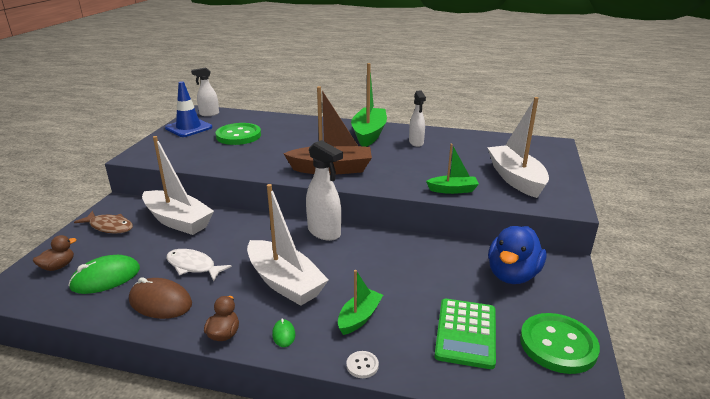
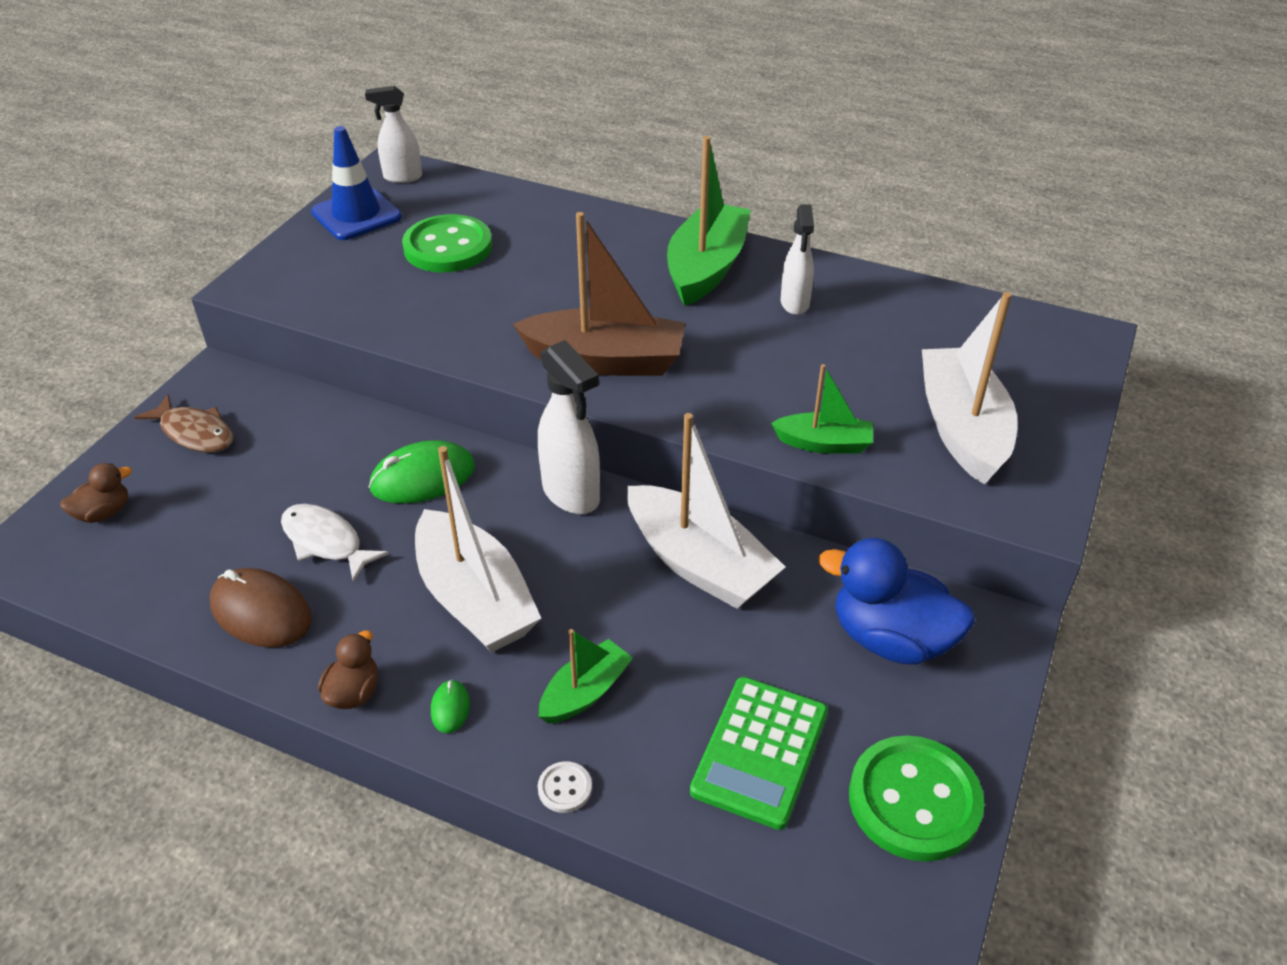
camera: 10 degrees right, 15 degrees up
(106, 278) = (178, 548): green mouse -> green mouse (423, 477)
(178, 221) = (314, 433): white boat -> white boat (699, 563)
(512, 275) = (890, 639): blue duck -> blue duck turned 75 degrees clockwise

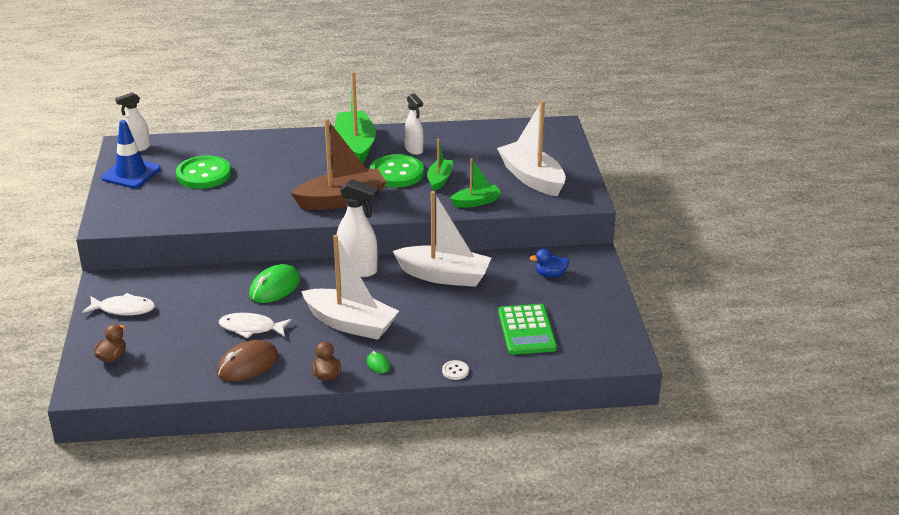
camera: 30 degrees left, 10 degrees down
(195, 433) = (124, 309): brown fish -> white fish
(261, 612) = (247, 364): brown mouse -> brown mouse turned 45 degrees counterclockwise
(585, 692) = (434, 338): green boat -> green boat (439, 180)
(890, 639) = (550, 274): blue duck -> blue duck, size x0.51
(914, 800) = (599, 323): green button -> green button (397, 173)

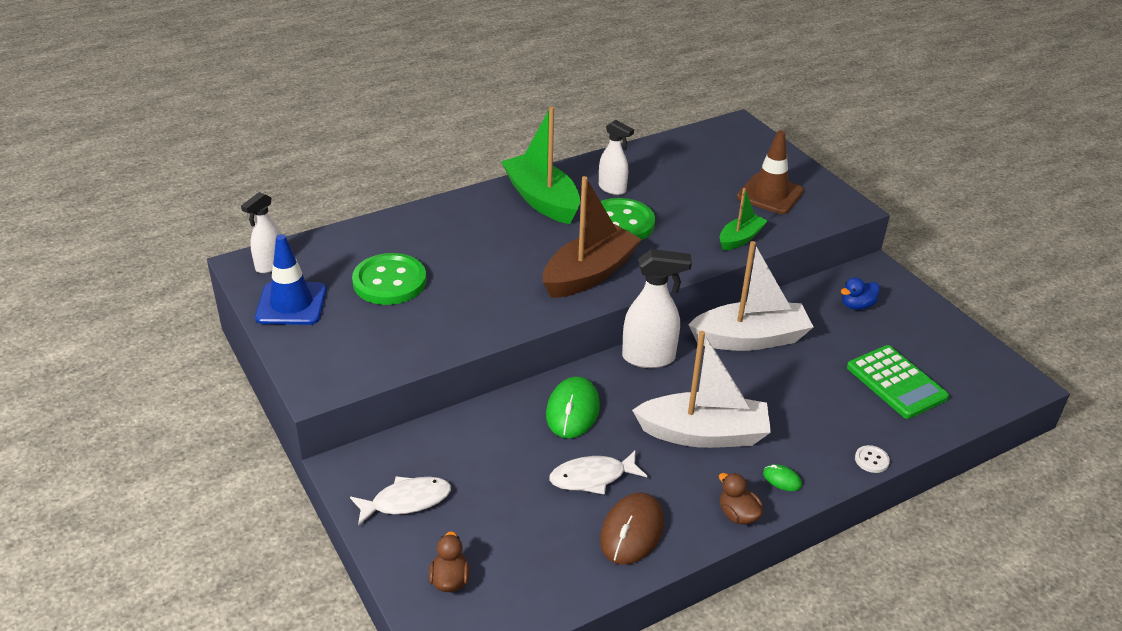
camera: 25 degrees left, 5 degrees up
(439, 180) = (675, 220): green boat -> none
(532, 178) = (770, 194): white boat -> brown traffic cone

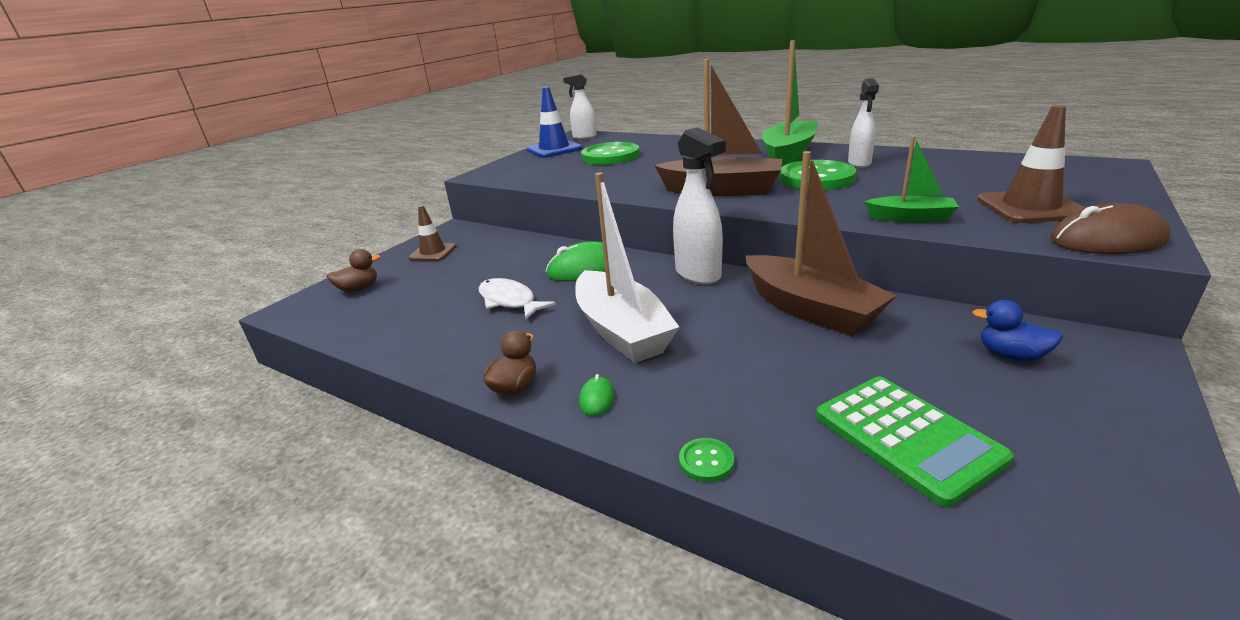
camera: 65 degrees right, 10 degrees down
(406, 501) = (433, 252): white fish -> brown traffic cone
(632, 531) = (452, 338): brown mouse -> brown mouse (1107, 240)
(750, 339) = (810, 309): white boat -> brown boat
(871, 460) = (706, 461): white button -> green button
(896, 382) = (906, 437): green calculator -> green calculator turned 60 degrees counterclockwise

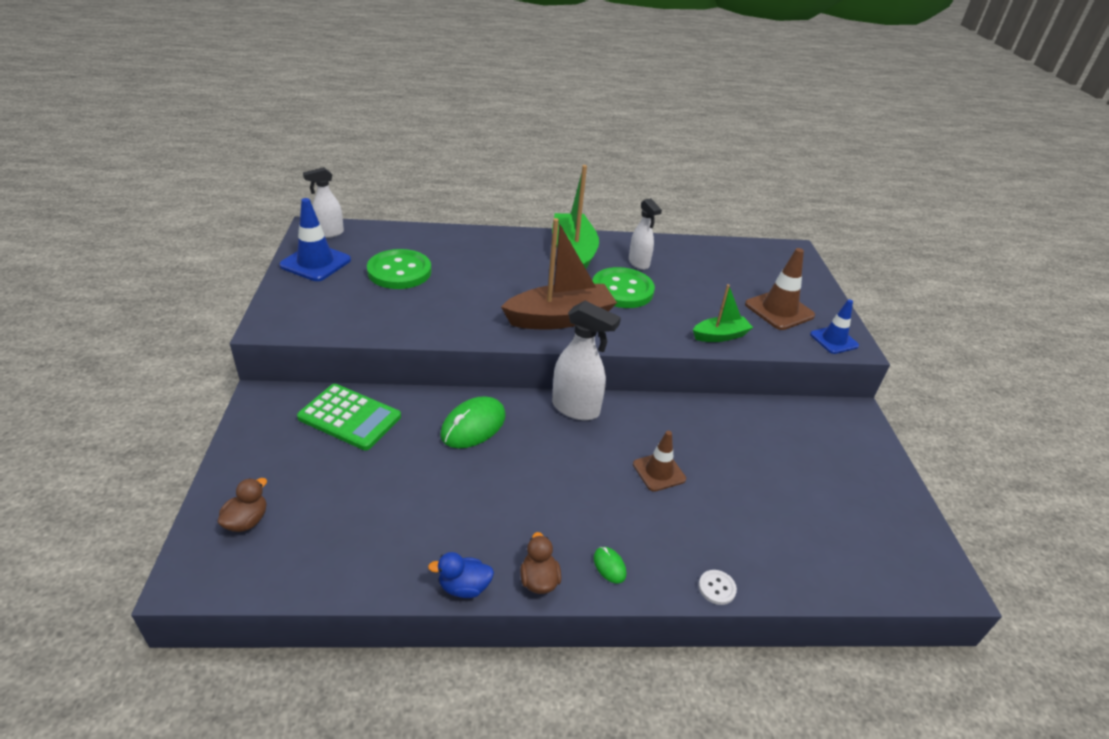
camera: 40 degrees left, 10 degrees up
(433, 252) = (278, 442): brown traffic cone -> brown traffic cone (659, 472)
(509, 301) = (439, 487): white fish -> none
(622, 331) = (569, 492): white boat -> none
(706, 461) = (717, 588): green button -> white button
(810, 309) = (682, 427): brown boat -> none
(906, 437) = (800, 523): green calculator -> green calculator (349, 417)
(1011, 355) = (811, 437): blue duck -> blue duck (464, 587)
(1107, 240) = (834, 340): brown mouse -> blue traffic cone

